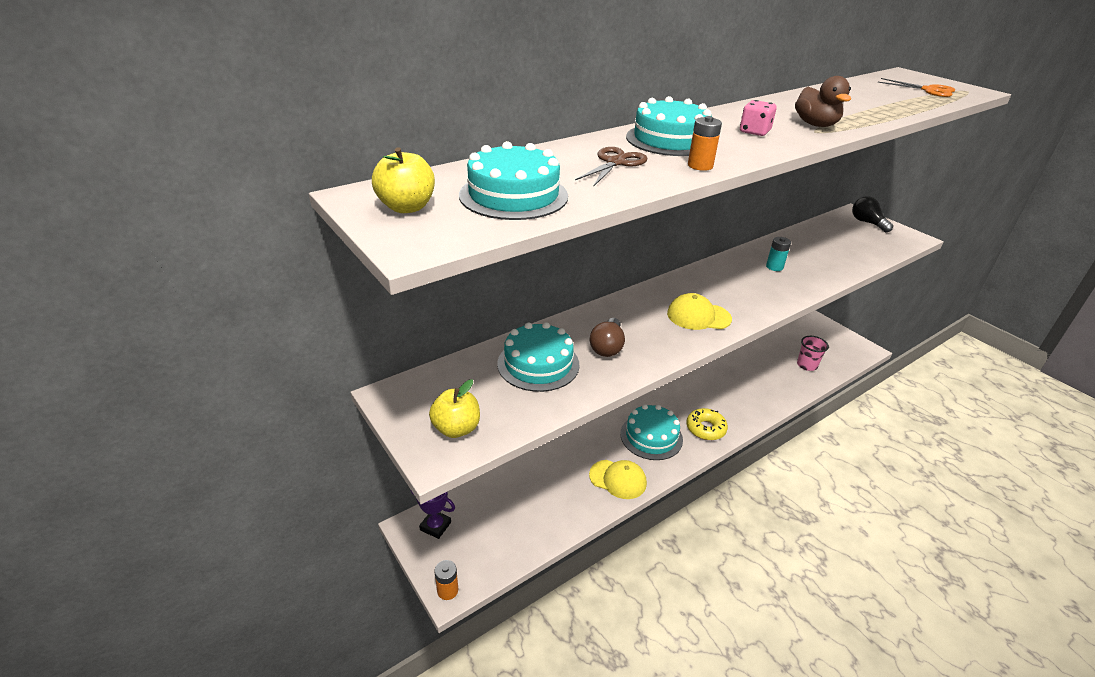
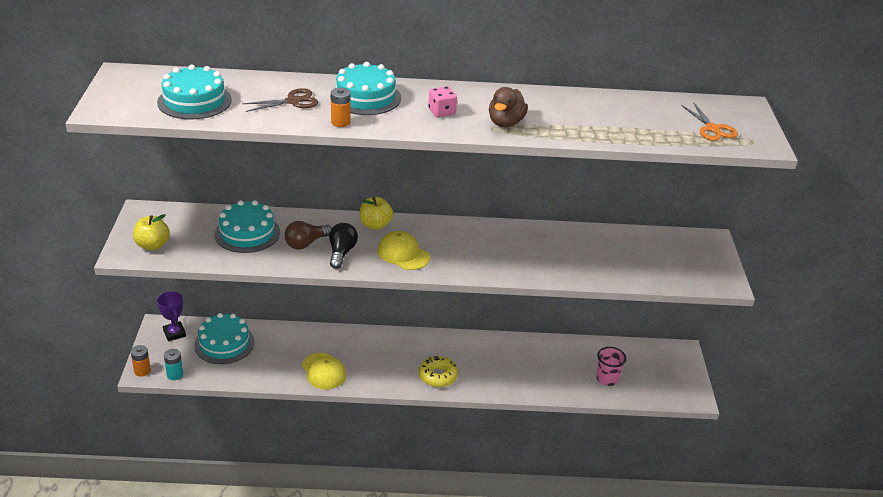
camera: 35 degrees right, 0 degrees up
(407, 207) = (131, 88): yellow apple -> yellow apple (375, 225)
(651, 436) = (386, 358): turquoise cake -> turquoise cake (224, 343)
(774, 267) = (533, 248): turquoise battery -> turquoise battery (175, 374)
(867, 223) = (704, 252): black light bulb -> black light bulb (341, 253)

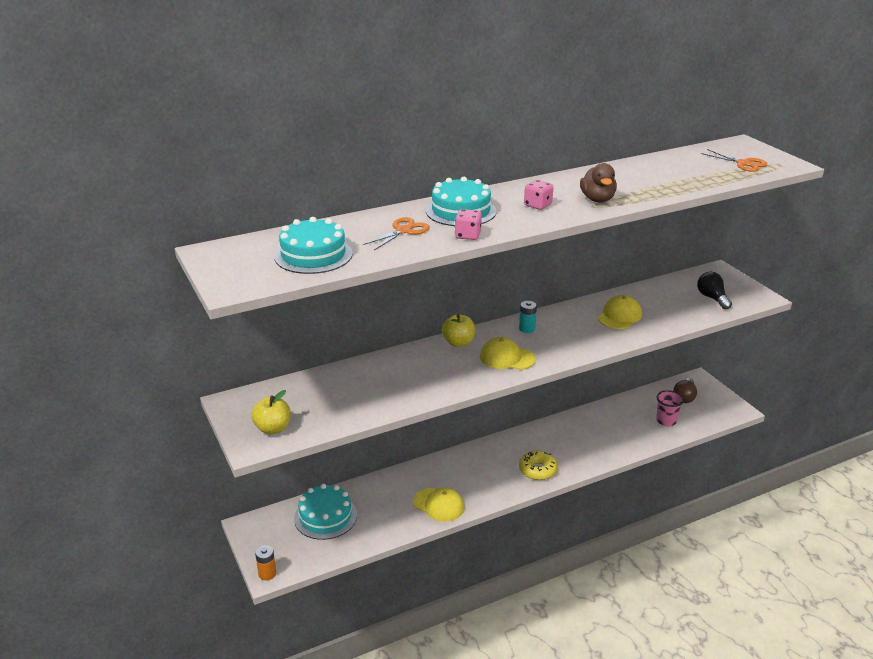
camera: 25 degrees left, 5 degrees down
(174, 333) = (268, 526): purple trophy -> none
(175, 374) = (303, 564): turquoise battery -> turquoise battery (527, 329)
(247, 233) = (353, 387): turquoise cake -> none
(293, 101) = (403, 231): brown scissors -> orange scissors
(306, 243) = (415, 378): brown light bulb -> brown light bulb (684, 397)
(340, 122) = (468, 235): orange battery -> pink dice
(341, 253) = (454, 374): black light bulb -> black light bulb (712, 298)
(553, 251) = (619, 316): none -> yellow cap

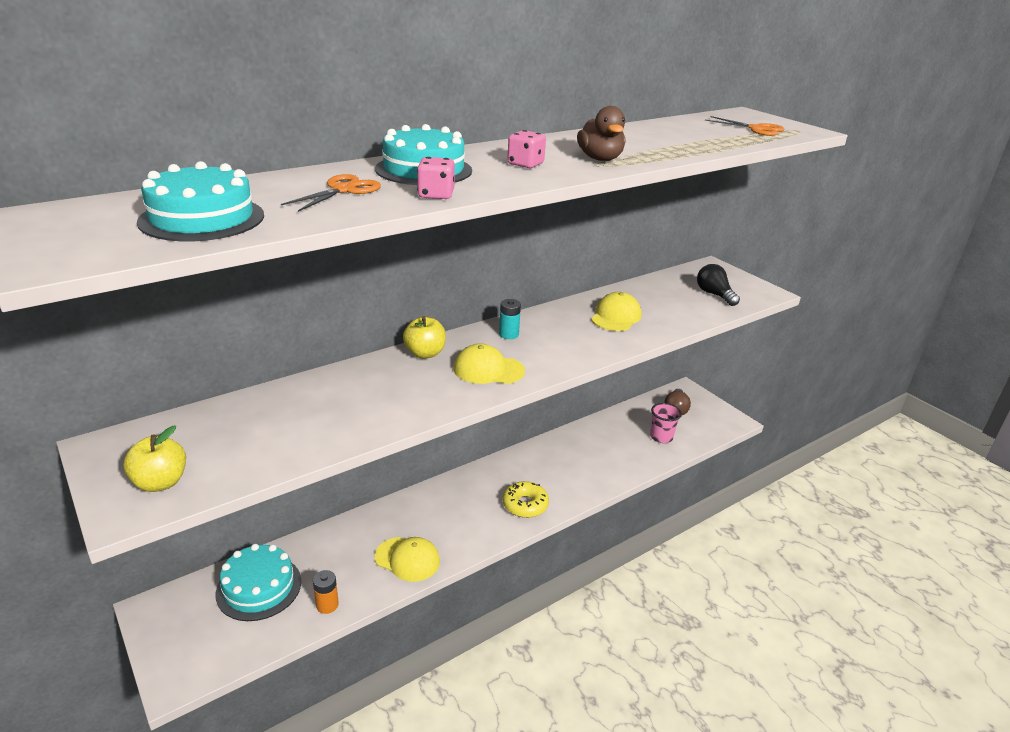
camera: 10 degrees left, 0 degrees up
(267, 574) = (172, 681): orange battery -> orange battery (327, 605)

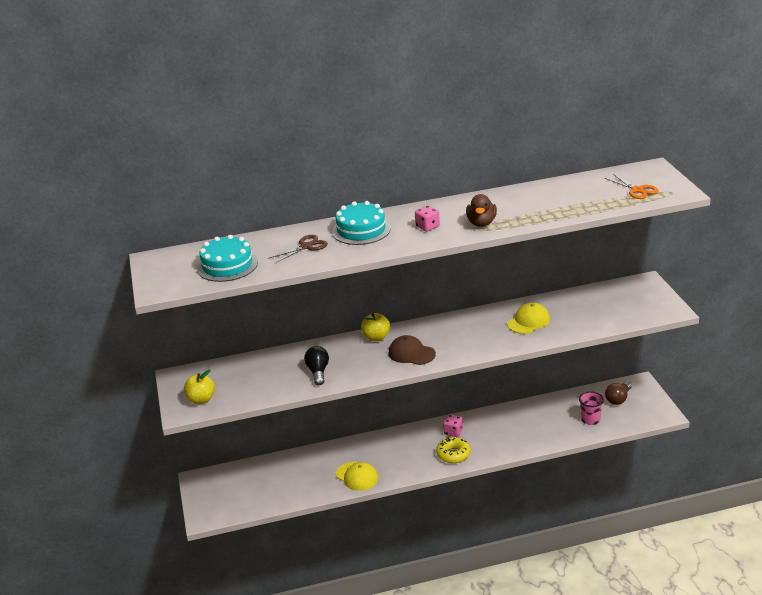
camera: 25 degrees right, 0 degrees up
(259, 587) = (260, 477): turquoise cake -> none
(327, 605) = (298, 494): orange battery -> none
(343, 190) = (306, 246): orange scissors -> brown scissors
(436, 195) = (354, 253): pink dice -> pink dice (453, 432)
(488, 369) = (411, 353): yellow cap -> brown cap
(509, 334) = (440, 328): turquoise battery -> none
(714, 294) = (624, 309): black light bulb -> black light bulb (318, 372)

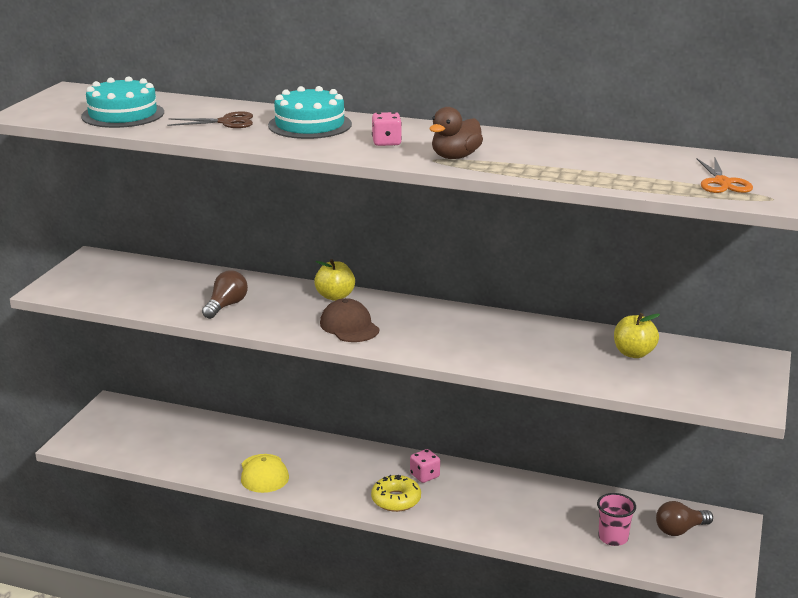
camera: 30 degrees right, 5 degrees down
(201, 400) = (81, 286): yellow apple -> yellow apple (633, 353)
(318, 372) = (226, 306): black light bulb -> brown light bulb
(528, 321) = (535, 345): yellow cap -> none

